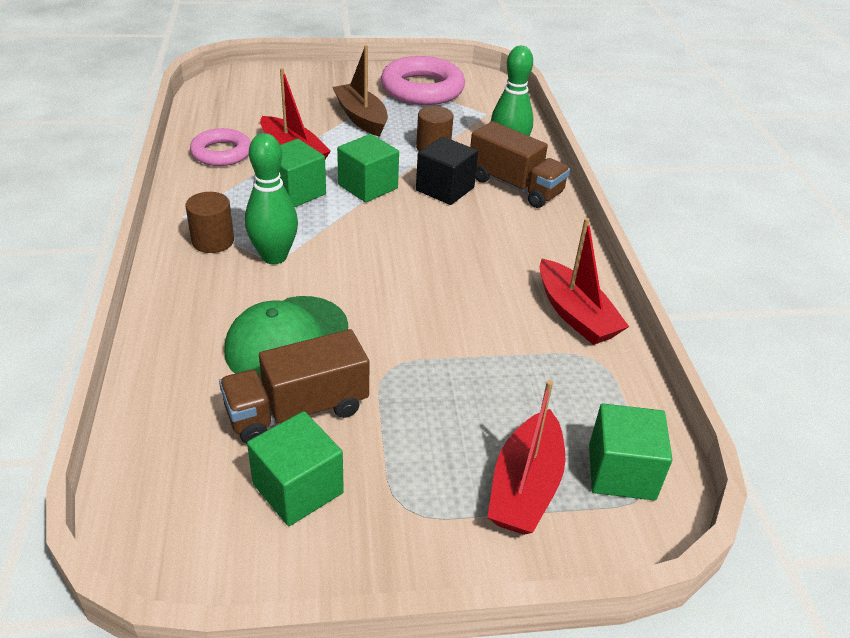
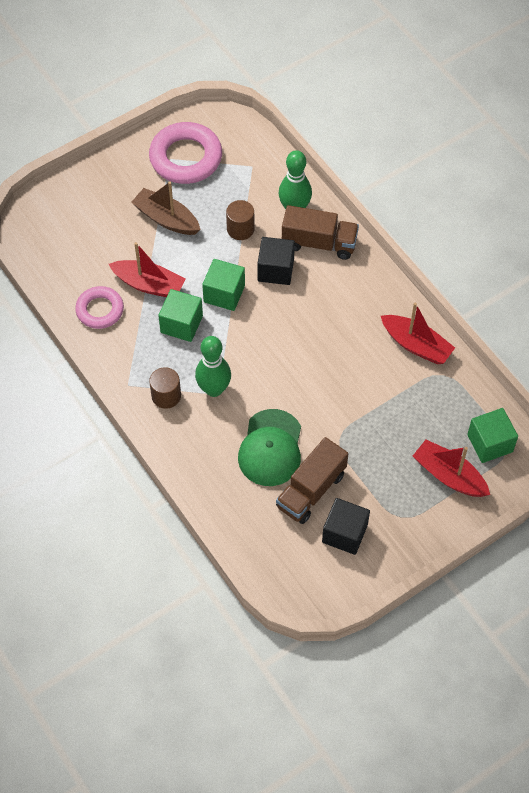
camera: 25 degrees left, 20 degrees up
(298, 488) = (344, 533): green cube -> black cube
(525, 486) = (449, 476): red boat -> red boat turned 135 degrees clockwise

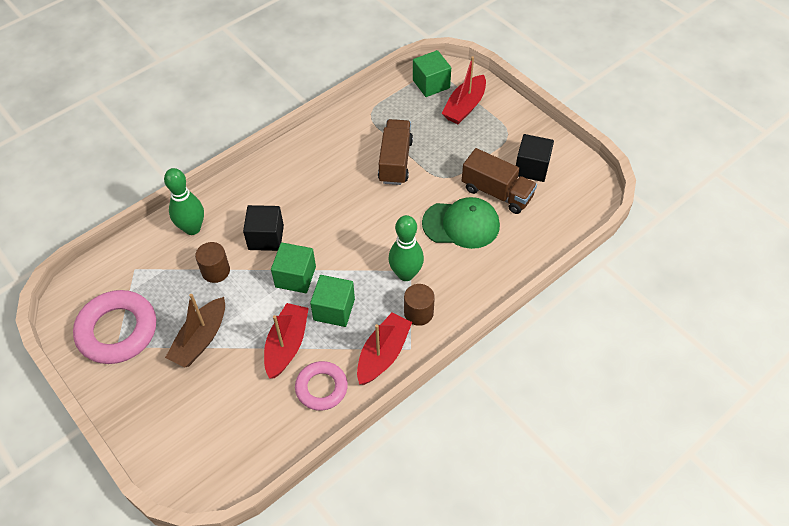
camera: 95 degrees left, 5 degrees down
(319, 243) = (234, 206): brown truck -> brown truck (395, 161)
(416, 345) = (343, 132): red boat -> red boat (383, 354)

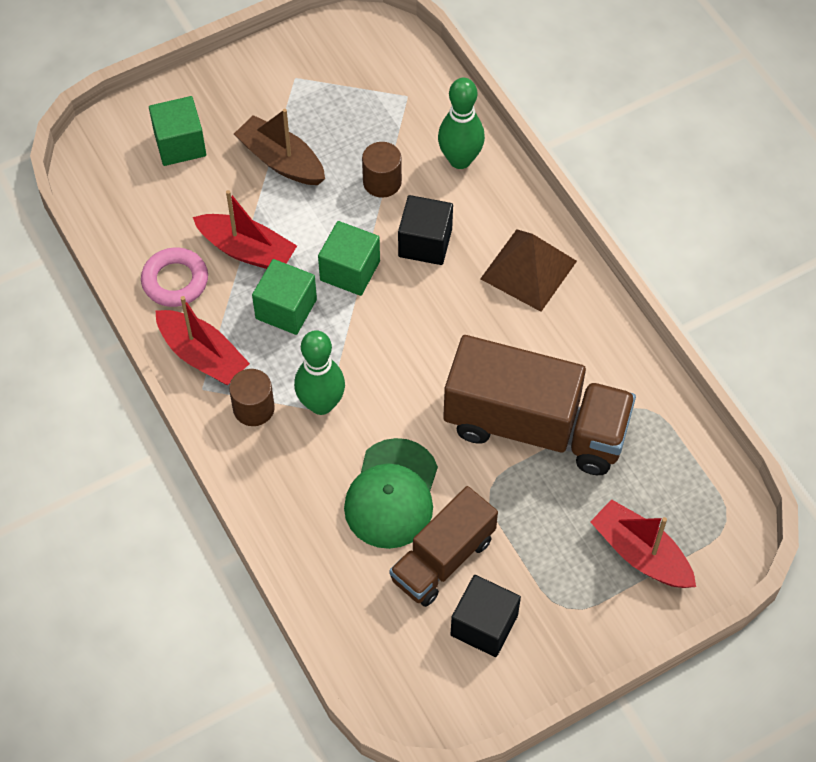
camera: 100 degrees right, 5 degrees up
(117, 331) = (317, 78): pink ring -> none
(280, 179) = (528, 269): none -> brown pyramid
(395, 161) = (535, 427): brown truck -> brown truck, size x1.62
(431, 84) = (703, 512): green cube -> green cube (180, 144)

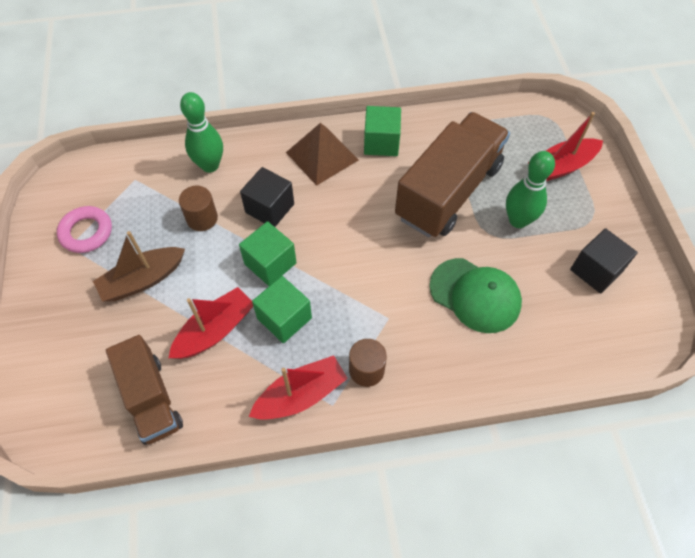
camera: 70 degrees left, 0 degrees up
(175, 281) = (217, 396): pink ring -> pink ring (86, 232)
(180, 144) = (80, 351): green cube -> green cube (381, 142)
(321, 404) = (381, 319): green bowling pin -> green bowling pin (518, 220)
(442, 559) = (538, 279): brown truck -> brown truck (151, 399)

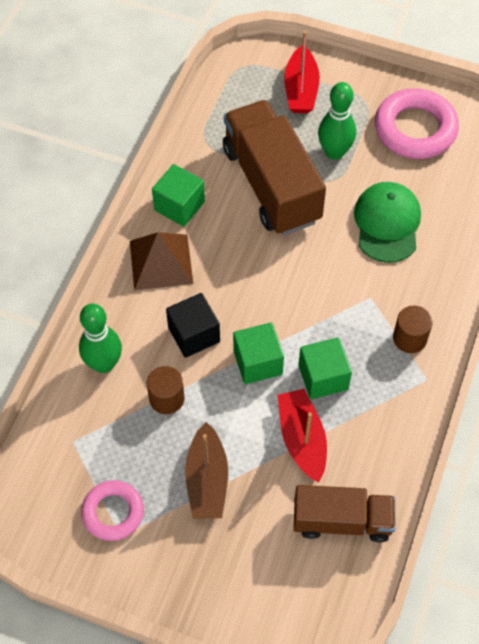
camera: 60 degrees left, 0 degrees up
(300, 395) = (405, 399): red boat -> none
(475, 295) = (387, 223): green cap -> green cap turned 60 degrees counterclockwise
(596, 270) = (415, 129): black cube -> pink ring

